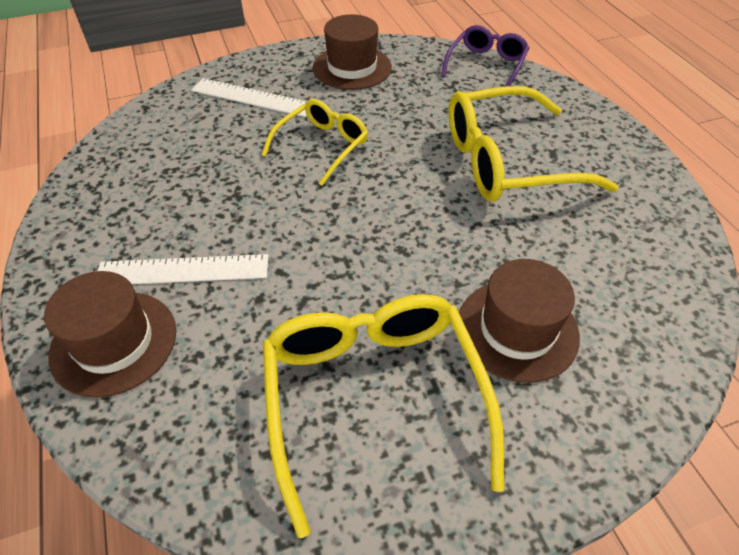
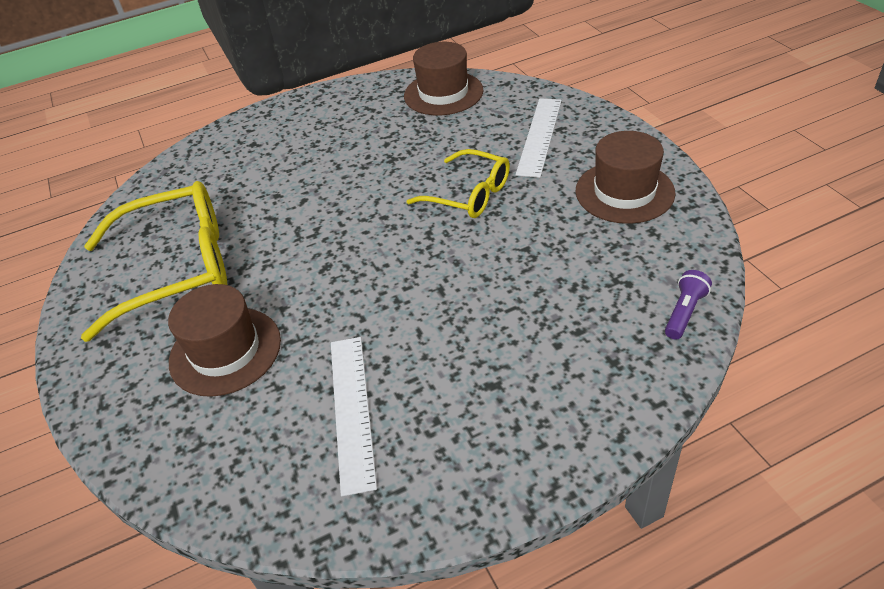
camera: 90 degrees right, 5 degrees down
(114, 342) = (245, 142): brown hat -> brown hat (443, 93)
(183, 270) = (307, 153): white ruler -> white ruler (352, 410)
(486, 65) = (684, 312): purple glasses -> purple flashlight
(506, 162) = (466, 339): yellow glasses -> none

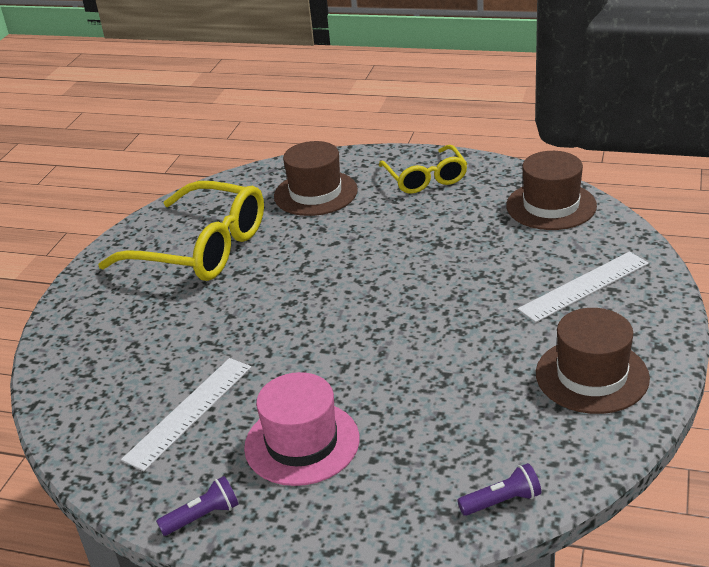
camera: 40 degrees right, 10 degrees down
(225, 351) = (165, 324): brown hat -> brown hat (315, 193)
(469, 194) = (459, 305): yellow glasses -> yellow glasses (425, 178)
(483, 487) = (202, 516): none -> purple flashlight
(485, 369) = (302, 443): none -> pink hat

